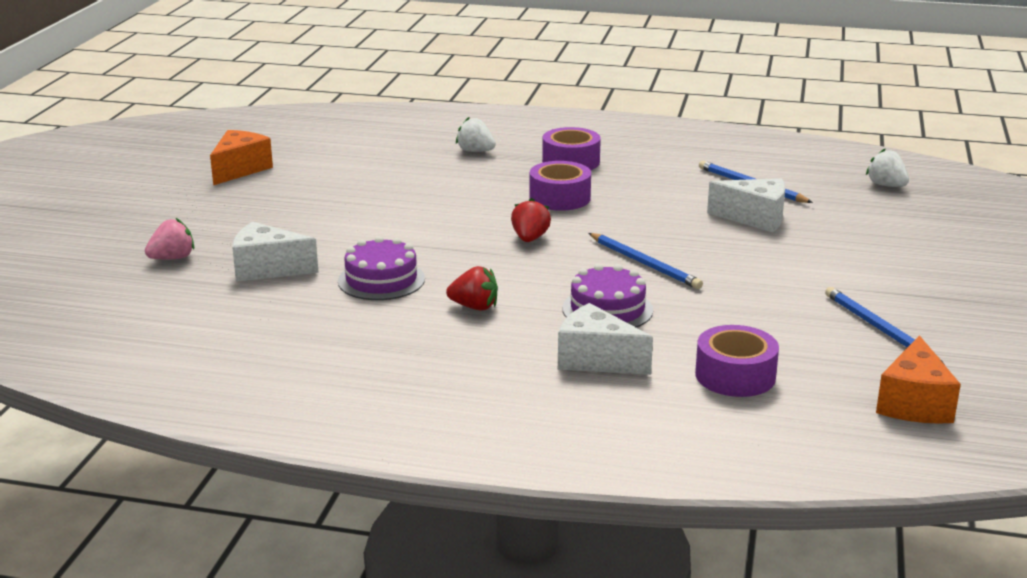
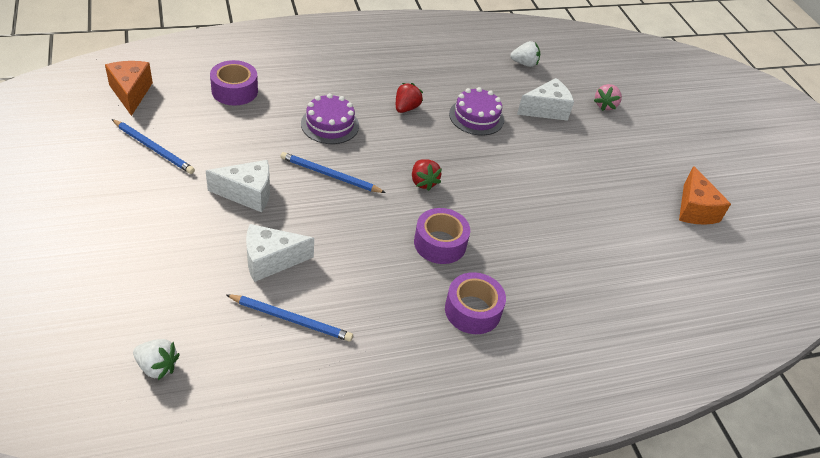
camera: 145 degrees right, 20 degrees up
(474, 307) = (406, 108): red strawberry -> red strawberry turned 135 degrees clockwise
(475, 151) = (565, 301): white strawberry -> white strawberry (524, 63)
(596, 360) = (314, 85): white cheese -> white cheese (247, 194)

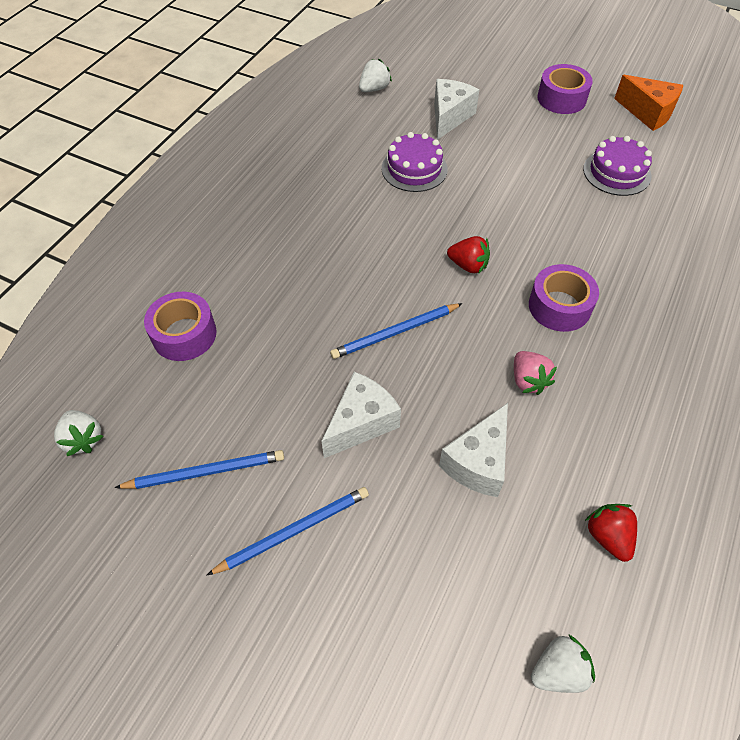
camera: 40 degrees left, 10 degrees up
(131, 93) = (83, 439): orange cheese -> white strawberry
(291, 319) = (574, 495): blue pencil -> blue pencil (294, 531)
(330, 124) = (319, 285): purple cake -> purple cake (616, 172)
(406, 108) = (353, 210): red strawberry -> red strawberry (608, 536)
(472, 310) = (661, 338): purple tape -> purple tape (561, 98)
(605, 105) = (479, 77): pink strawberry -> pink strawberry (528, 380)

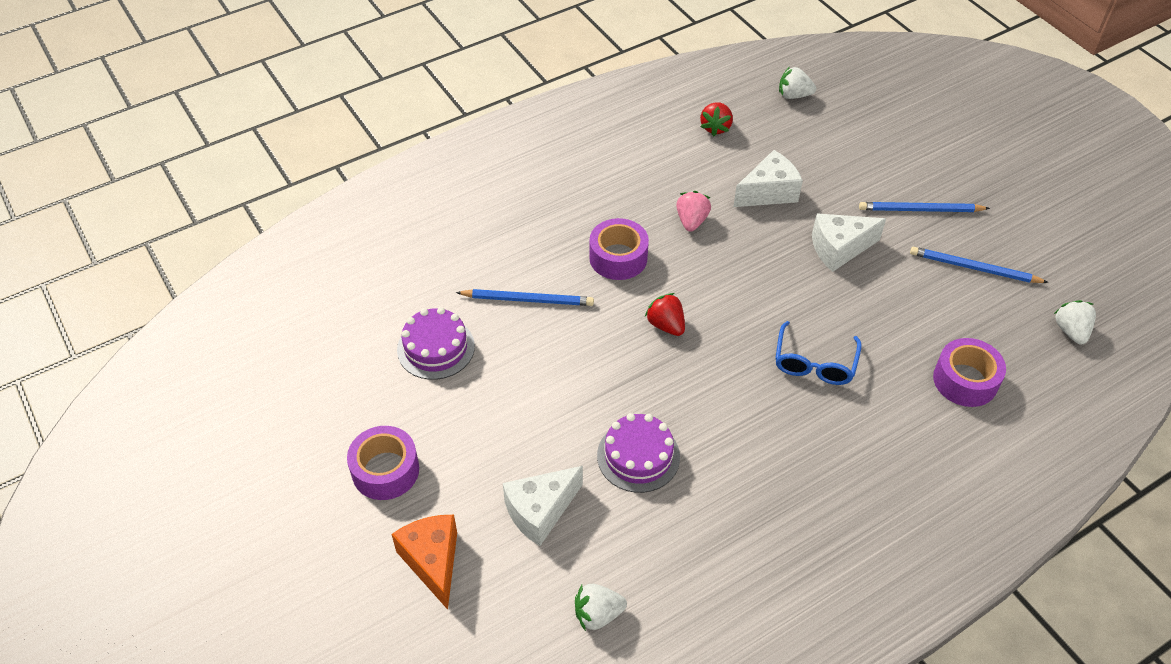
camera: 150 degrees left, 5 degrees down
(325, 290) = (814, 363): none -> blue glasses
(395, 333) = (772, 299): blue pencil -> blue pencil (528, 300)
(648, 113) = (318, 400): orange cheese -> orange cheese (432, 562)

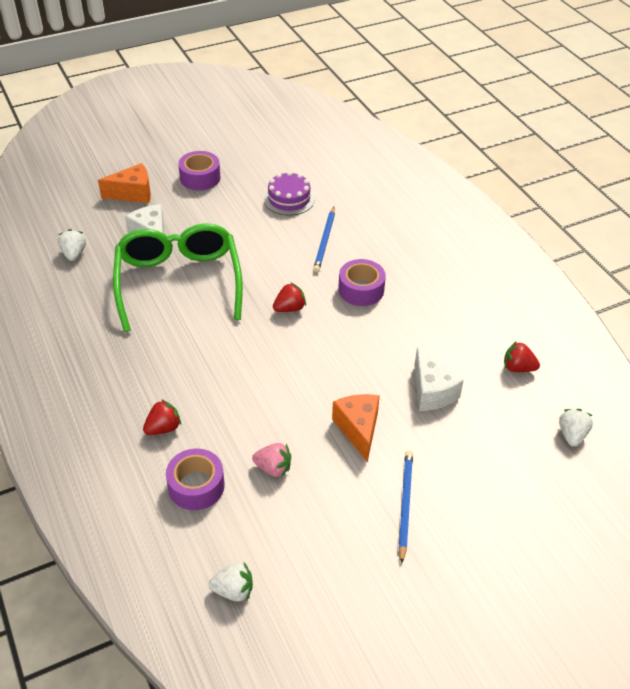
camera: 95 degrees right, 5 degrees down
(638, 456) = (179, 282): purple cake -> green glasses
(691, 221) = (398, 336): pink strawberry -> pink strawberry (273, 468)
(814, 363) = (236, 388): blue glasses -> none
(839, 249) = (358, 429): white cheese -> orange cheese
(897, 426) = (163, 428): none -> red strawberry
(974, 268) = (324, 530): blue pencil -> none

